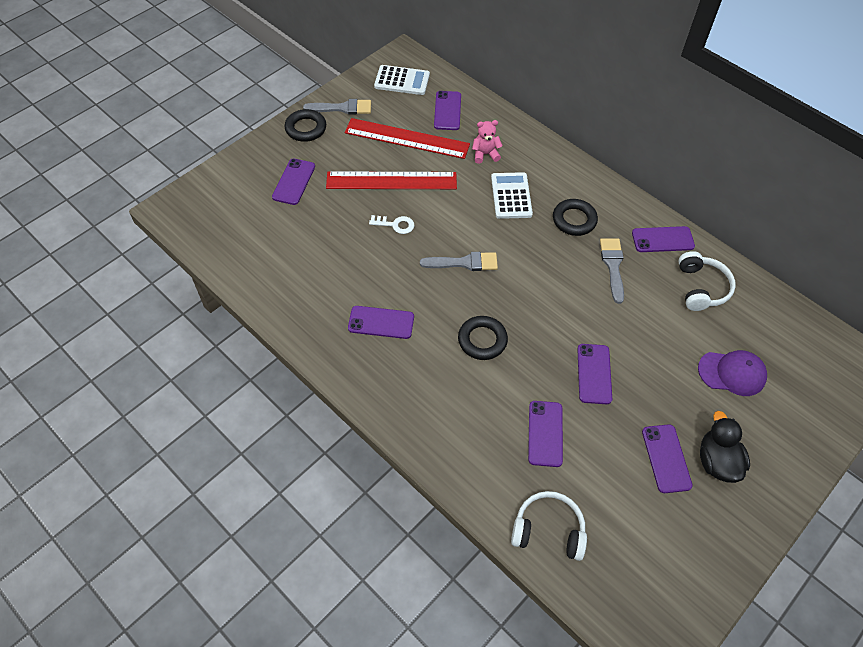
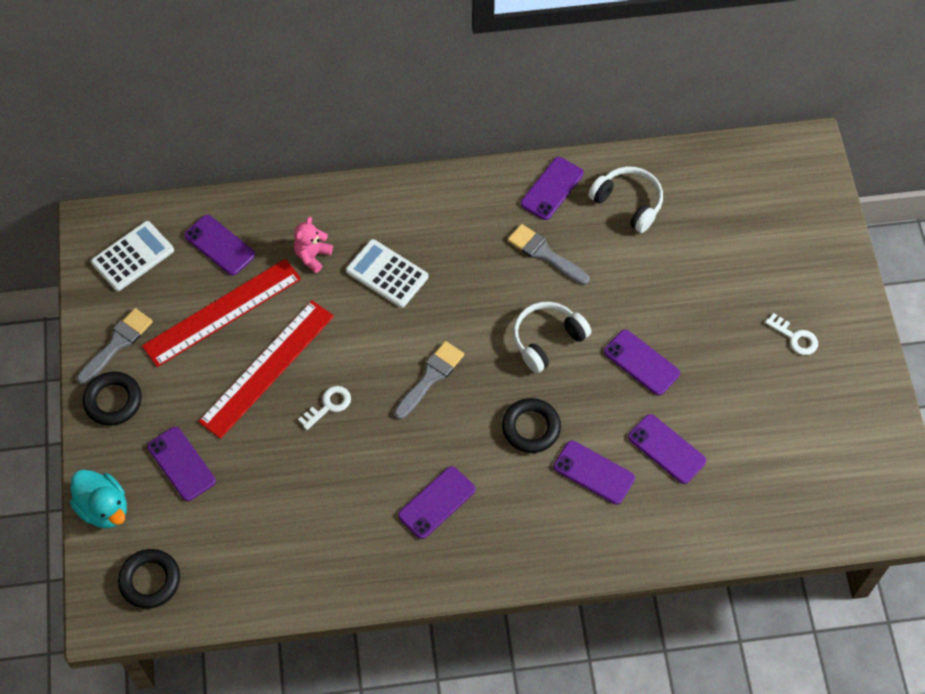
camera: 50 degrees left, 5 degrees up
(236, 166) = (104, 508): none -> turquoise duck
(548, 530) = (754, 516): white headphones -> white headphones (547, 340)
(574, 220) = (465, 243): black ring -> black ring (150, 580)
(666, 458) = (763, 373): purple phone -> purple phone (593, 472)
(717, 461) = (795, 337): black duck -> white key
(732, 373) = (728, 254): purple cap -> none

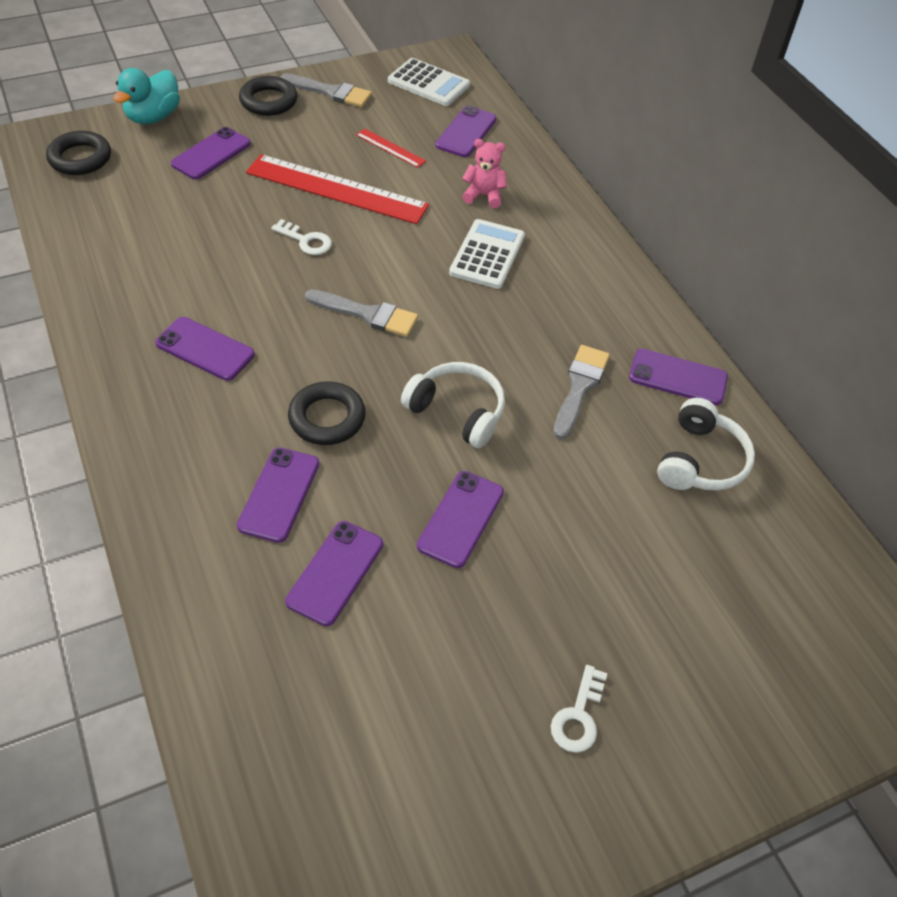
camera: 70 degrees right, 10 degrees down
(222, 312) = (390, 148): red ruler -> red ruler, size x0.45

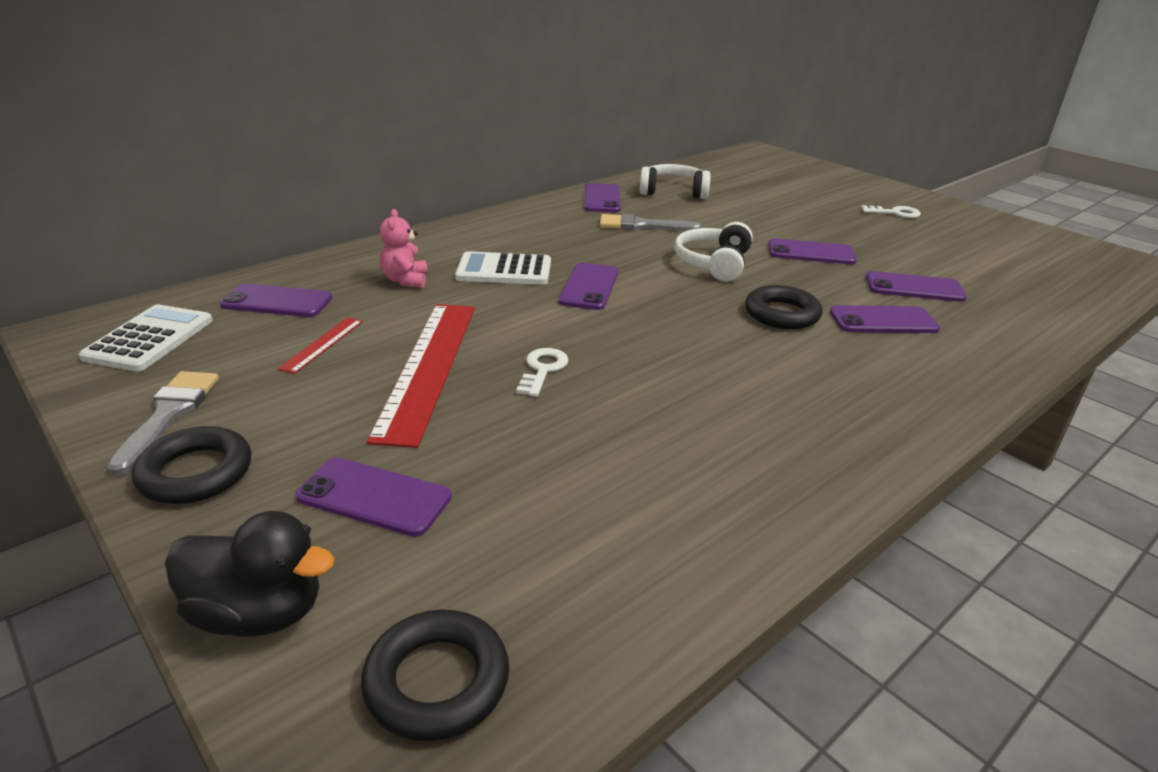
camera: 105 degrees left, 20 degrees down
(153, 117) = (258, 613): turquoise duck -> black duck
(205, 349) = (770, 397): purple phone -> purple phone (589, 287)
(367, 314) = (635, 315): grey brush -> none

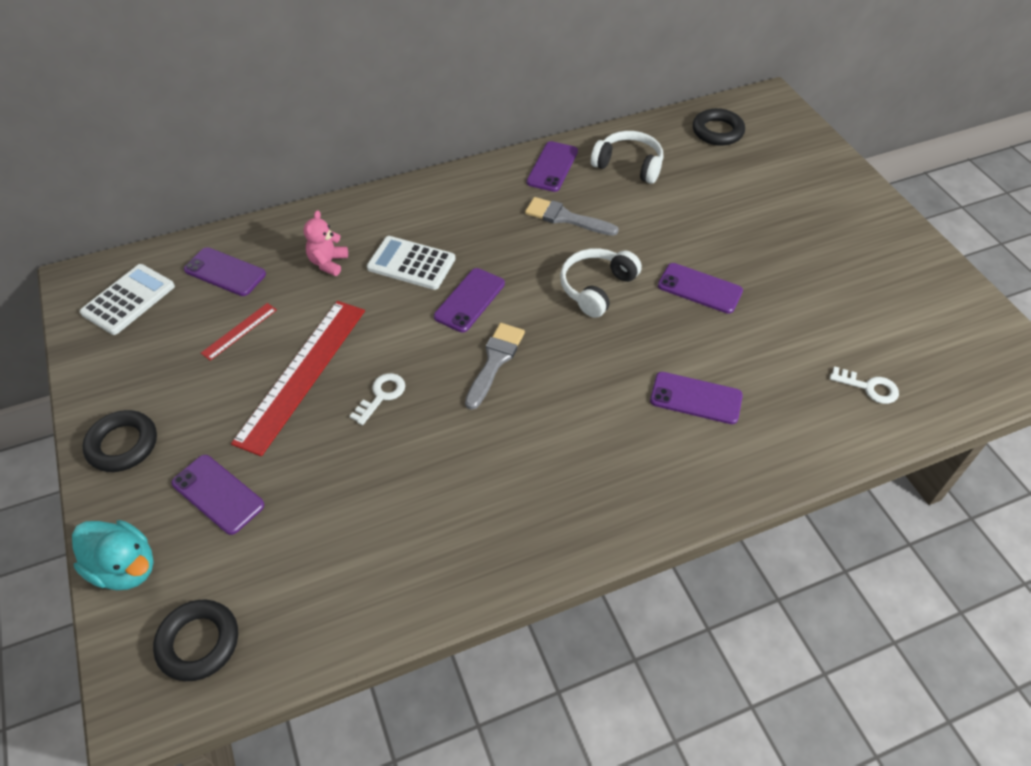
camera: 20 degrees right, 20 degrees up
(168, 415) = (121, 385): grey brush -> grey brush (495, 361)
(258, 613) = (125, 567): black duck -> turquoise duck
(782, 314) = (611, 370): black ring -> black ring (717, 131)
(895, 213) = (836, 239): white key -> white key (869, 387)
(914, 288) = (761, 359): purple phone -> none

